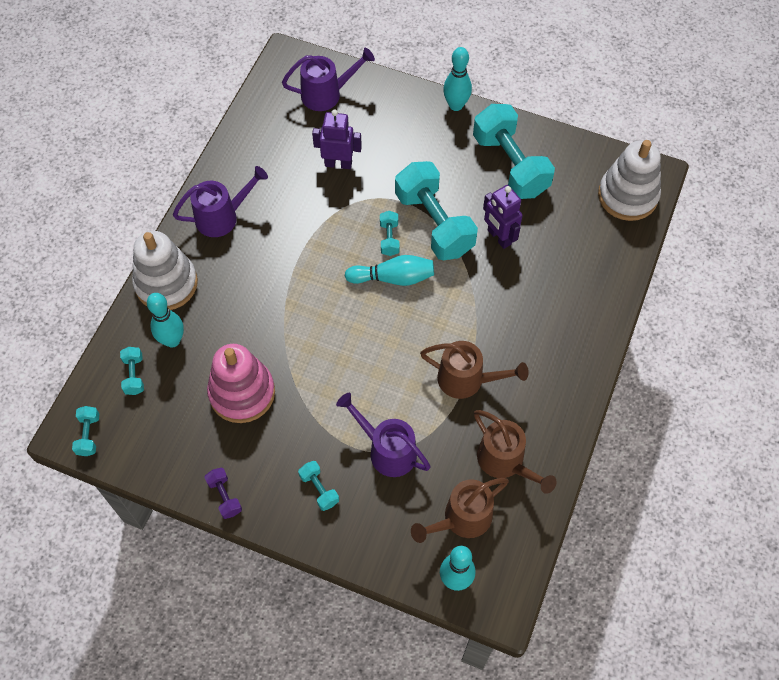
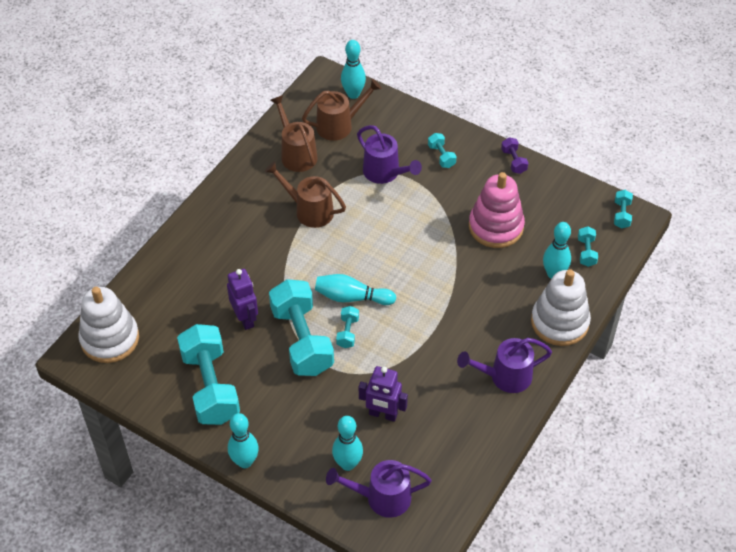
camera: 170 degrees left, 10 degrees down
(362, 116) = (347, 464): none -> turquoise bowling pin

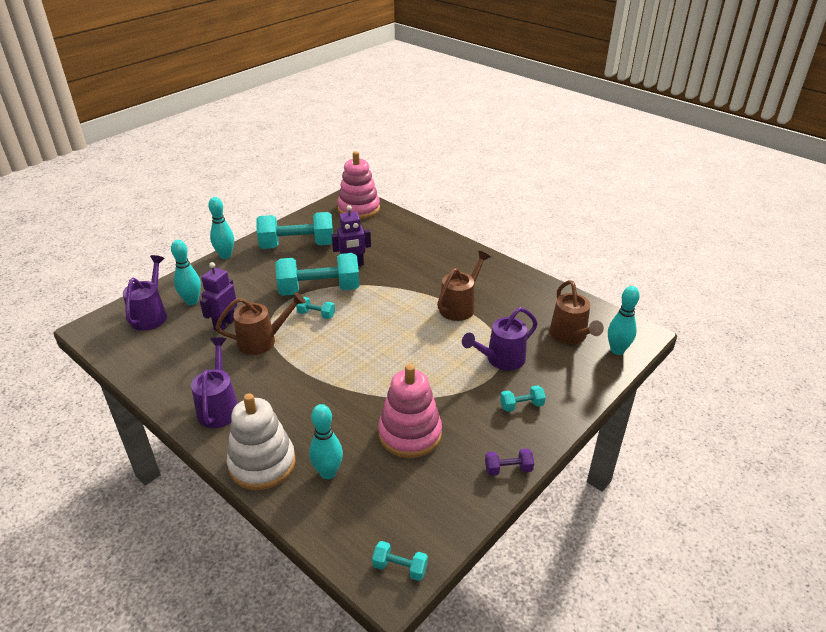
camera: 100 degrees right, 15 degrees down
(110, 339) = (358, 209): white stacking toy -> pink stacking toy
(296, 153) = (532, 305): brown watering can -> brown watering can (263, 340)
(352, 297) = (352, 321): turquoise bowling pin -> none
(586, 252) = (350, 512): turquoise dumbbell -> none

